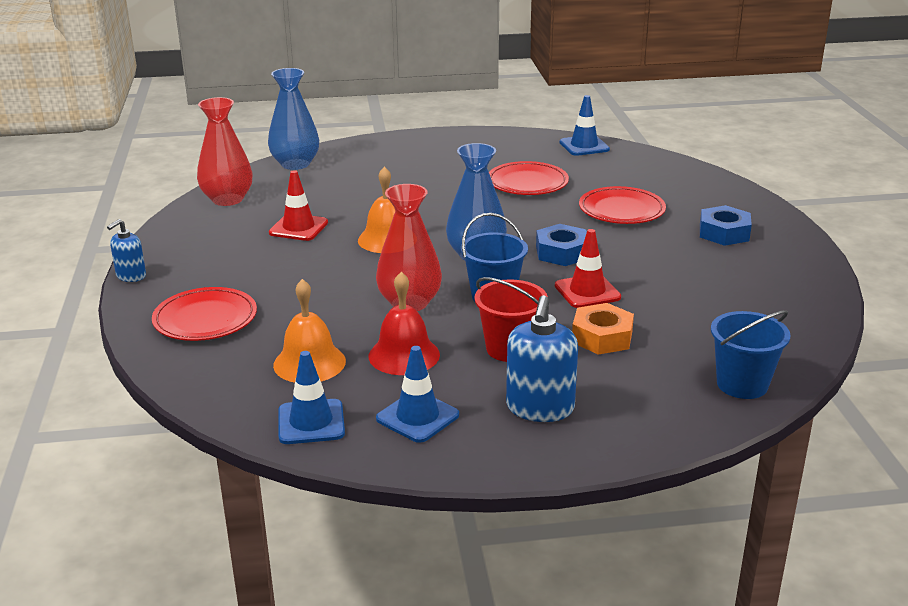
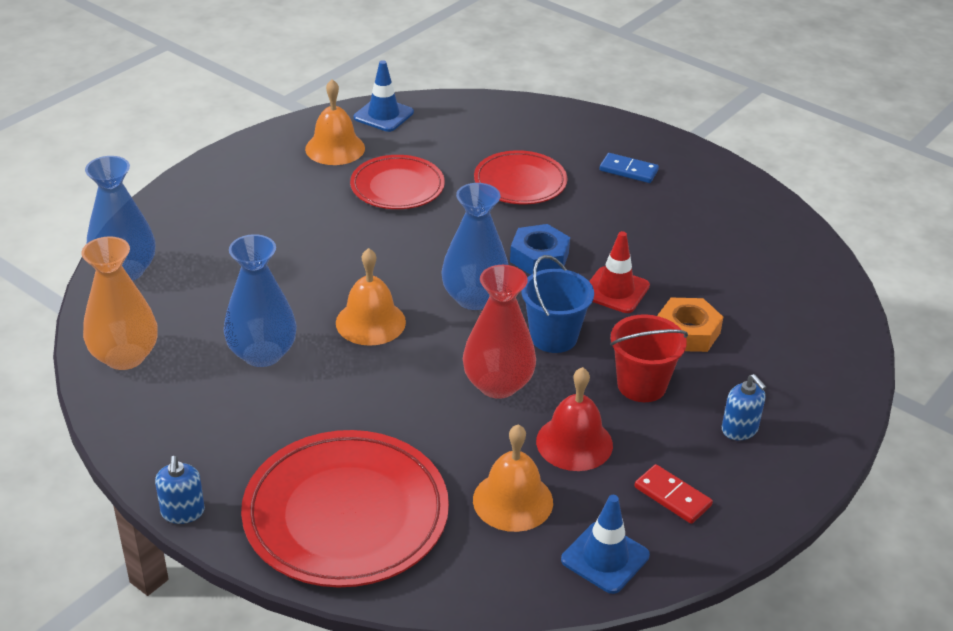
camera: 45 degrees left, 10 degrees up
(205, 319) = (346, 514): red plate -> red plate, size x1.64
(227, 199) = (125, 356): red vase -> orange vase
(298, 228) = (262, 353): red traffic cone -> blue vase
(417, 417) = (672, 496): blue traffic cone -> red domino
(520, 151) = (335, 148): none -> orange bell
(540, 408) = (739, 429): blue soap dispenser -> blue soap dispenser, size x0.59
(724, 233) = (628, 170): blue nut -> blue domino
(742, 384) = (829, 322): blue bucket -> none

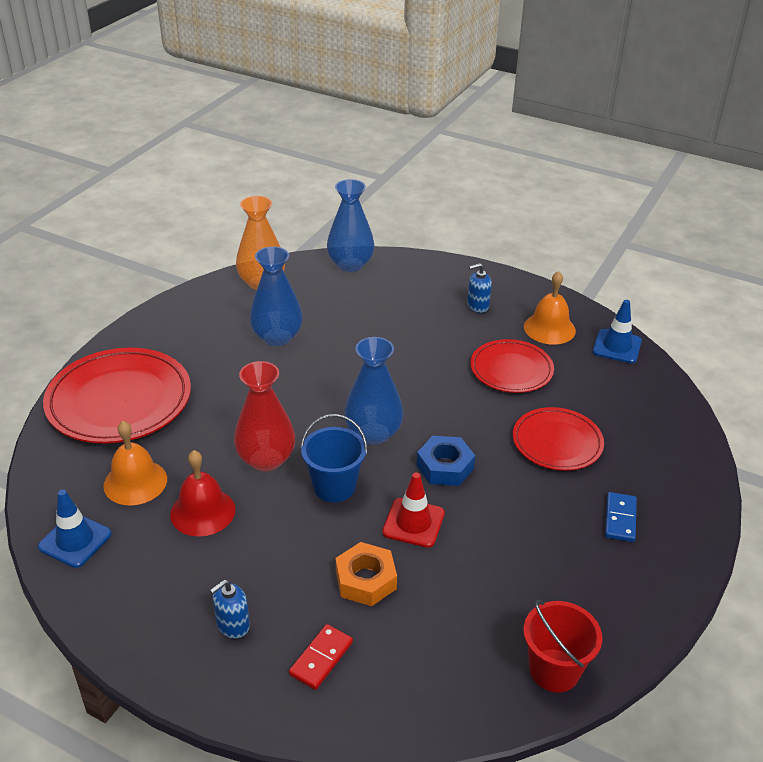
camera: 80 degrees right, 0 degrees up
(183, 512) = (120, 333): blue soap dispenser -> blue soap dispenser (477, 306)
(370, 322) = (326, 381): orange bell -> none
(641, 385) = (282, 550): red bucket -> red bucket (554, 670)
(672, 496) = (143, 579): red domino -> red domino (321, 658)

